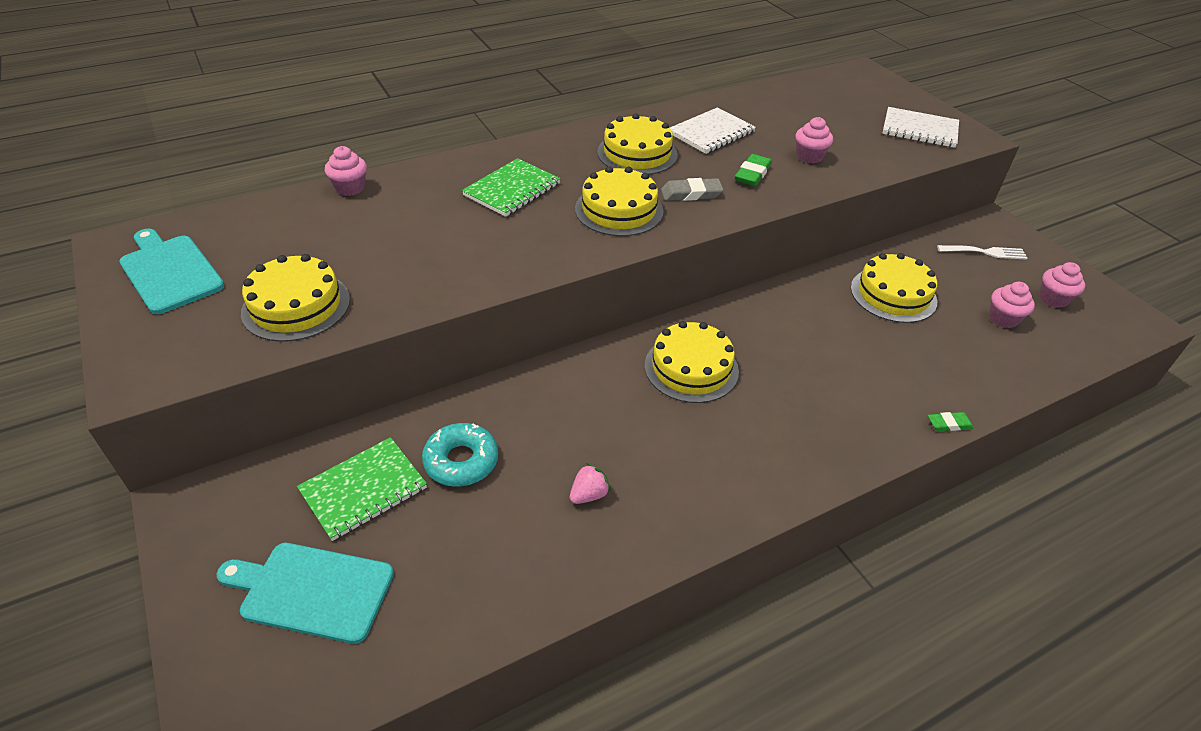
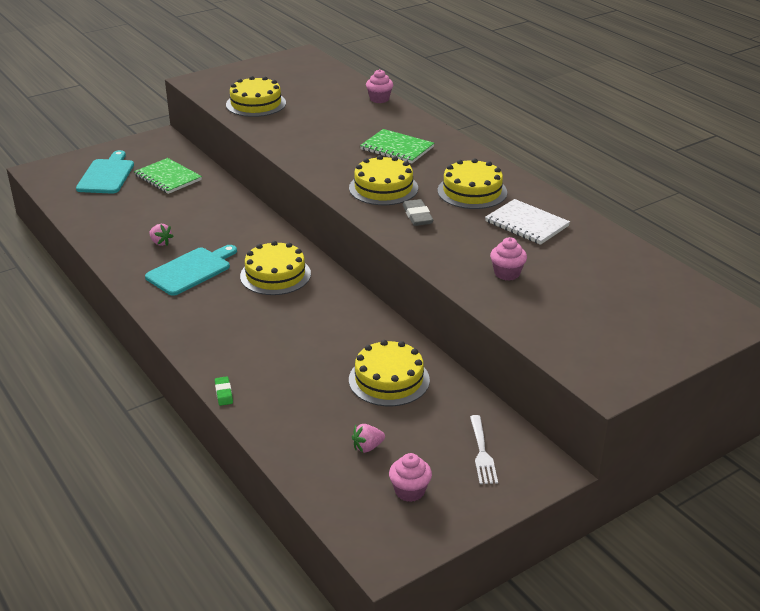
camera: 85 degrees right, 10 degrees down
(170, 271) = (281, 70): turquoise cutting board -> turquoise cutting board (191, 270)
(461, 461) = (187, 201): turquoise donut -> none
(752, 174) = (461, 243): green eraser -> none
(919, 130) = (603, 346): white notebook -> none
(1003, 319) = (367, 447): pink cupcake -> pink strawberry

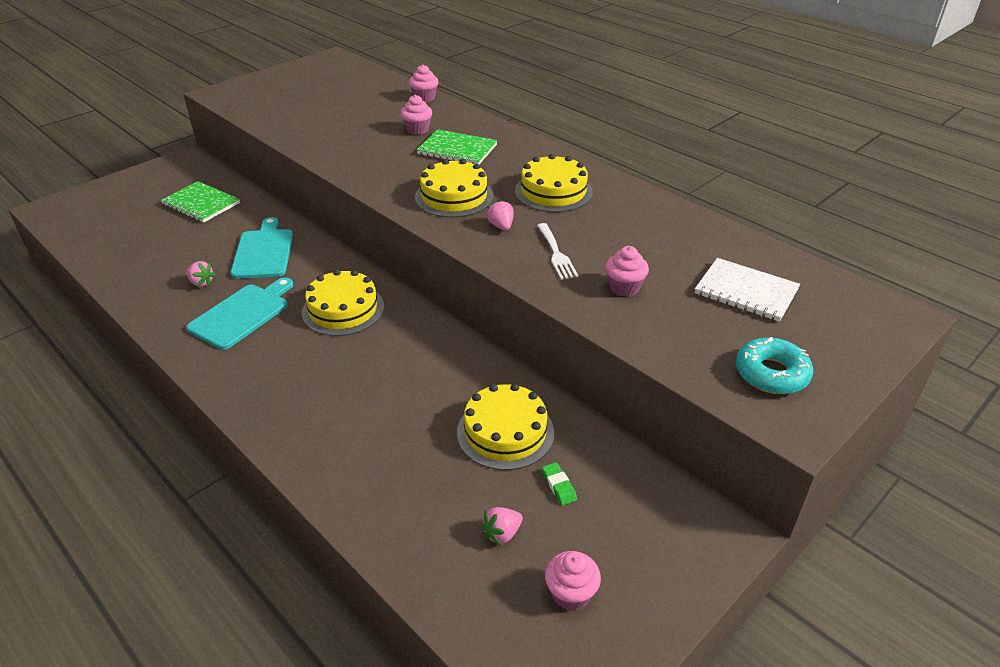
camera: 10 degrees left, 5 degrees up
(107, 175) = (129, 207): turquoise cutting board -> turquoise cutting board (264, 251)
(223, 393) = (306, 478): green eraser -> green eraser (559, 486)
(256, 104) = (290, 113): yellow cake -> none
(365, 128) = (417, 130): none -> pink cupcake
(417, 216) = (501, 226): grey eraser -> pink strawberry
(482, 453) = (643, 521): white fork -> white fork (556, 254)
(526, 224) = (625, 224): white notebook -> white notebook (746, 292)
(605, 348) = (771, 374): none -> turquoise donut

